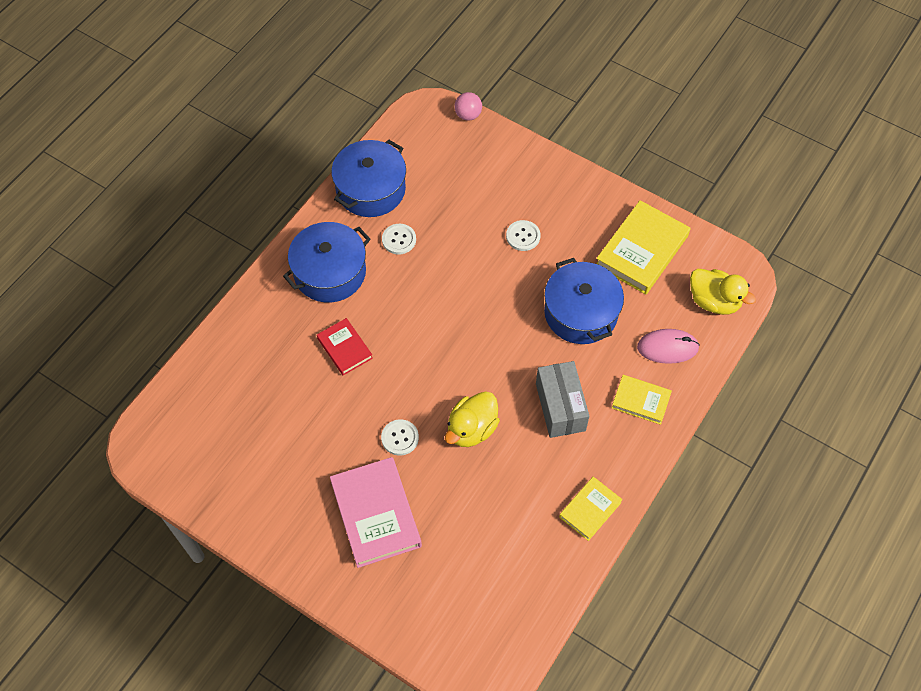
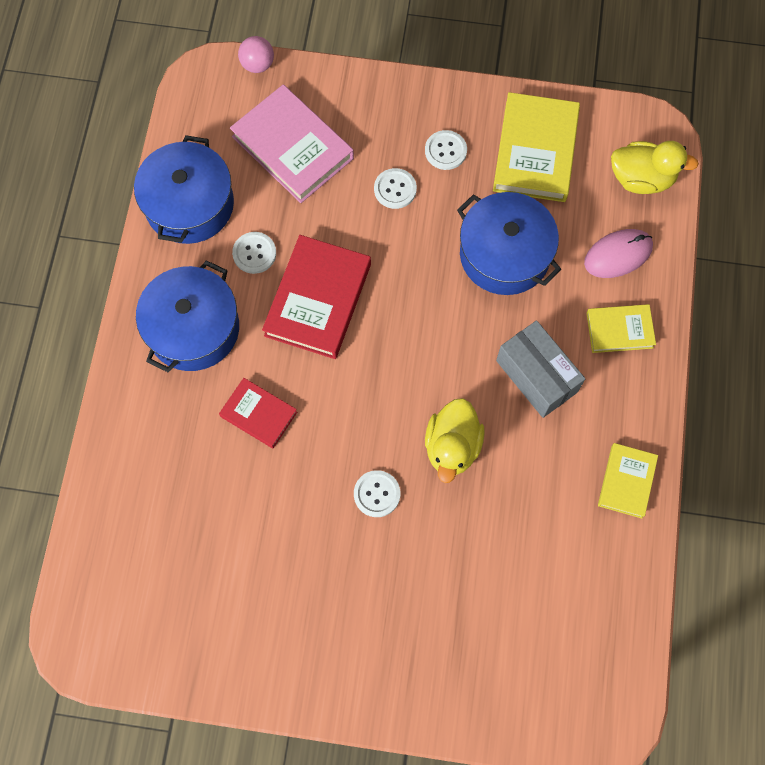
camera: 25 degrees left, 10 degrees up
(375, 514) = (395, 597): pink book -> pink book (292, 147)
(427, 289) = (318, 300): none -> red book
(574, 224) = (445, 151): none -> white button

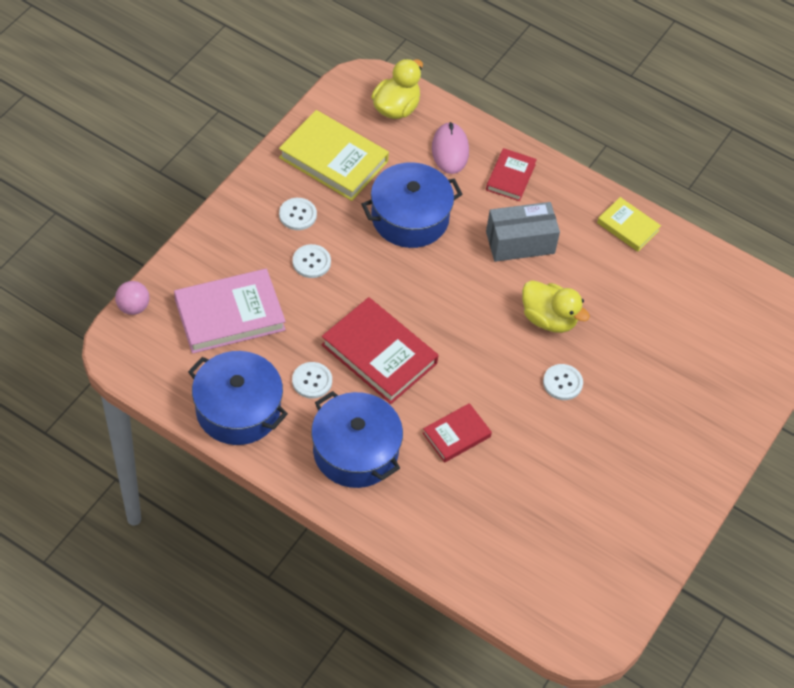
camera: 70 degrees left, 15 degrees down
(619, 330) = (510, 177): yellow book -> red book

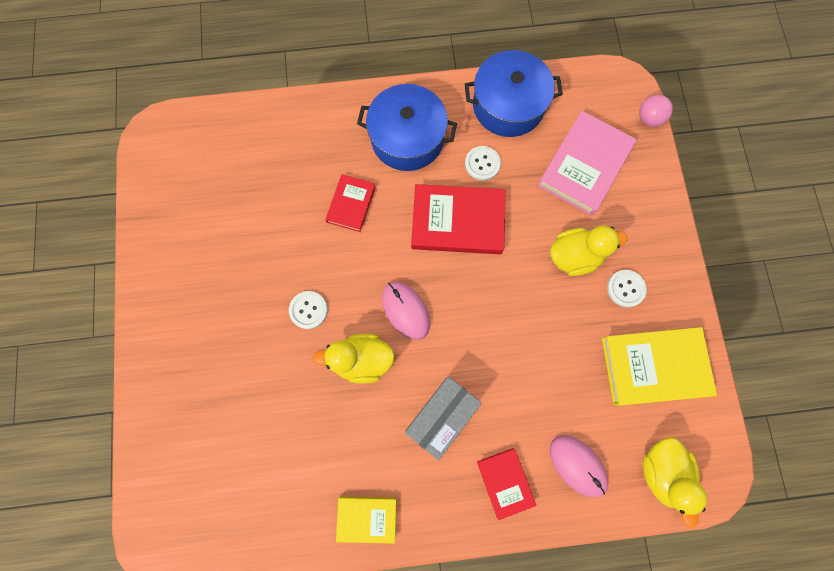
camera: 145 degrees right, 20 degrees up
(311, 262) = (575, 256): white button -> yellow duck
(410, 217) = (545, 362): blue pot -> none
(483, 325) = (406, 310): none -> pink mouse

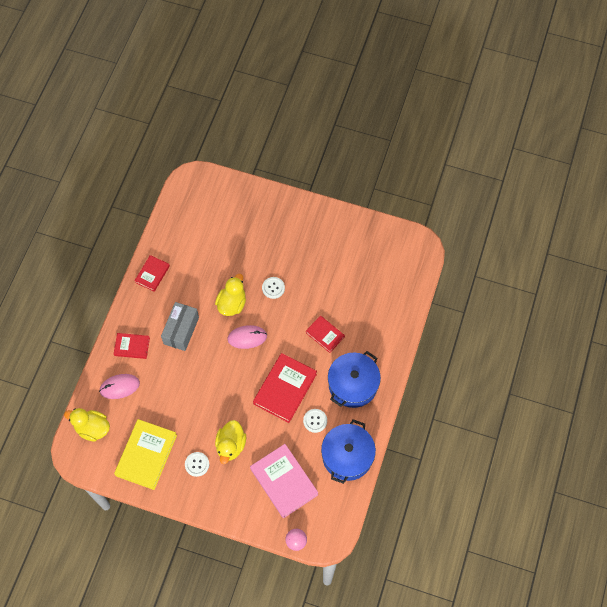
camera: 115 degrees right, 10 degrees down
(367, 518) = (152, 274): yellow book -> red book
(441, 416) = (181, 330): grey box -> grey box turned 45 degrees clockwise

